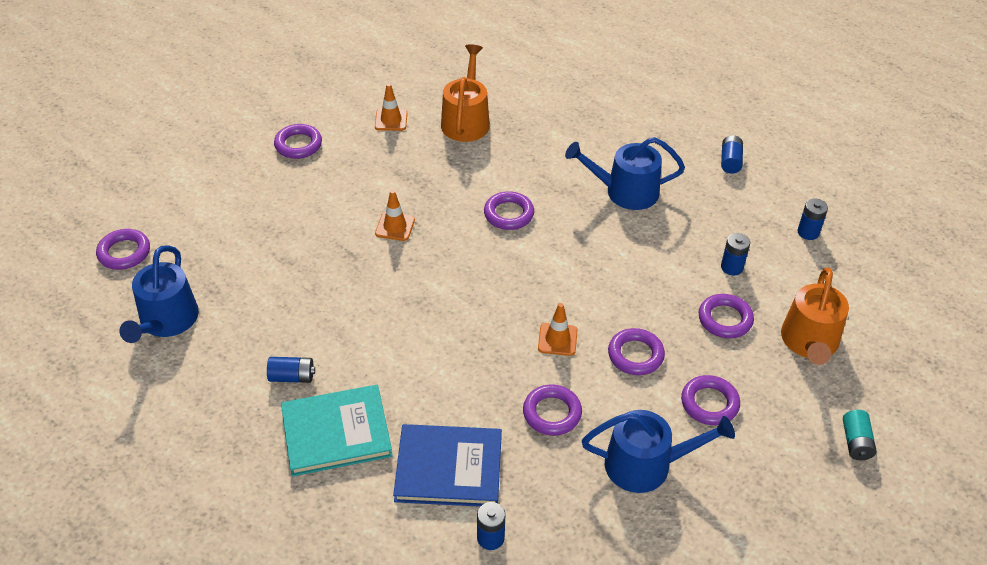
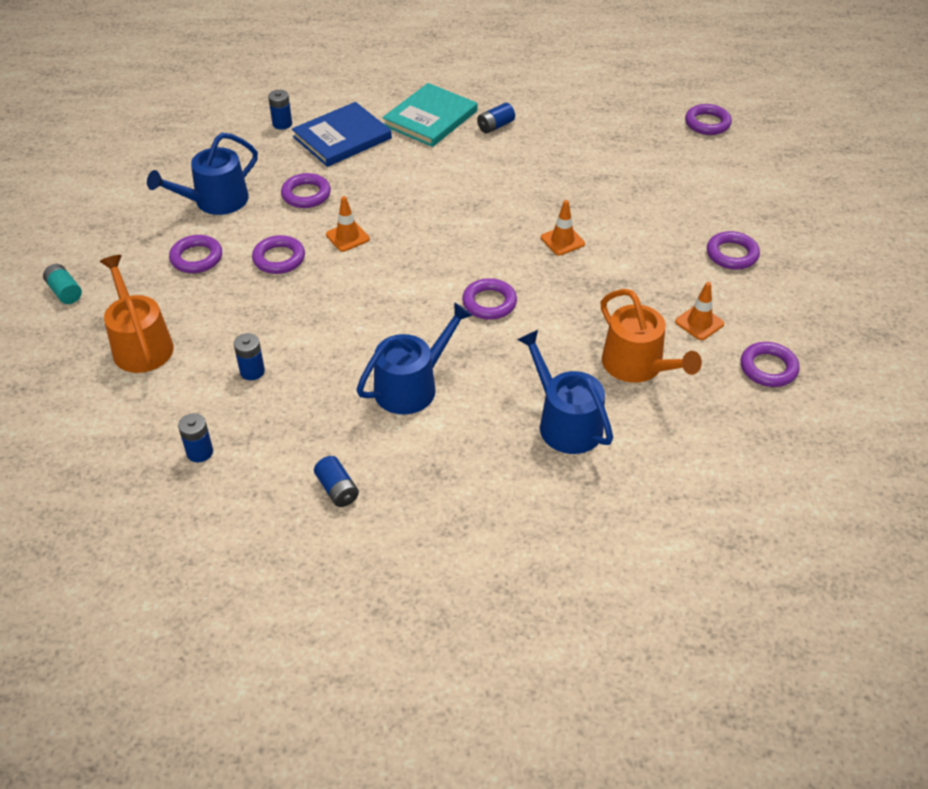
camera: 140 degrees right, 0 degrees up
(166, 321) = (614, 109): blue watering can -> blue watering can (565, 423)
(725, 319) = (227, 323): purple ring -> purple ring (768, 368)

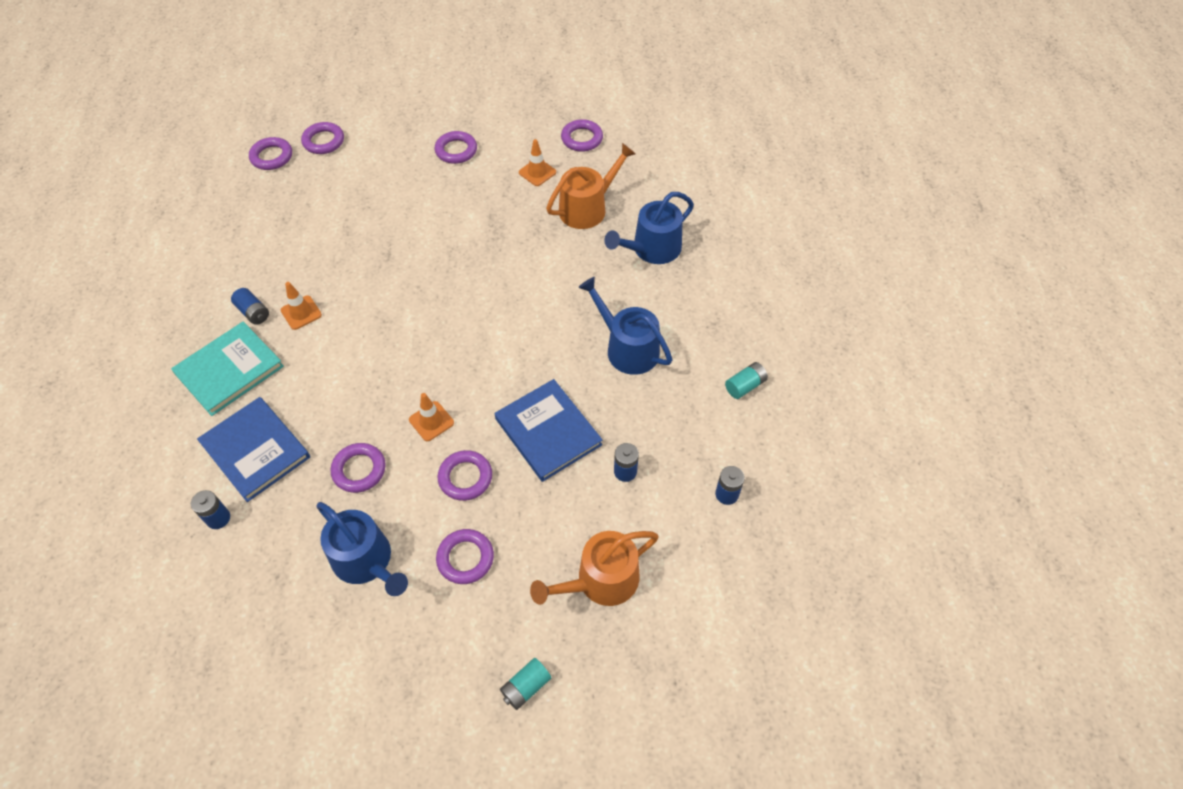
camera: 95 degrees left, 10 degrees up
(315, 316) = (548, 431): none -> blue book
(337, 489) = (745, 386): blue battery -> turquoise battery
(430, 118) = (229, 370): turquoise book -> turquoise book turned 75 degrees counterclockwise
(489, 303) = (522, 302): purple ring -> purple ring (323, 141)
(562, 241) = (438, 255): orange traffic cone -> orange traffic cone (301, 313)

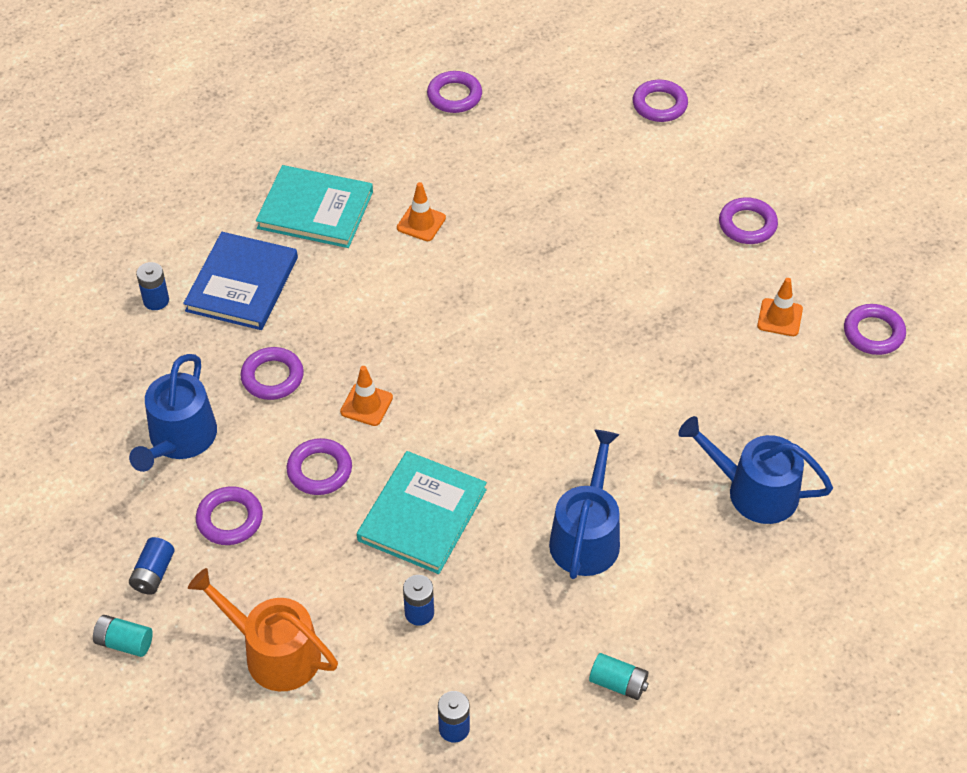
camera: 60 degrees right, 5 degrees down
(253, 312) = (394, 186): blue battery -> blue battery (153, 573)
(272, 157) = (601, 77): purple ring -> purple ring (454, 96)
(548, 431) = (422, 515): blue book -> turquoise book
(587, 208) = (765, 394): orange watering can -> none

